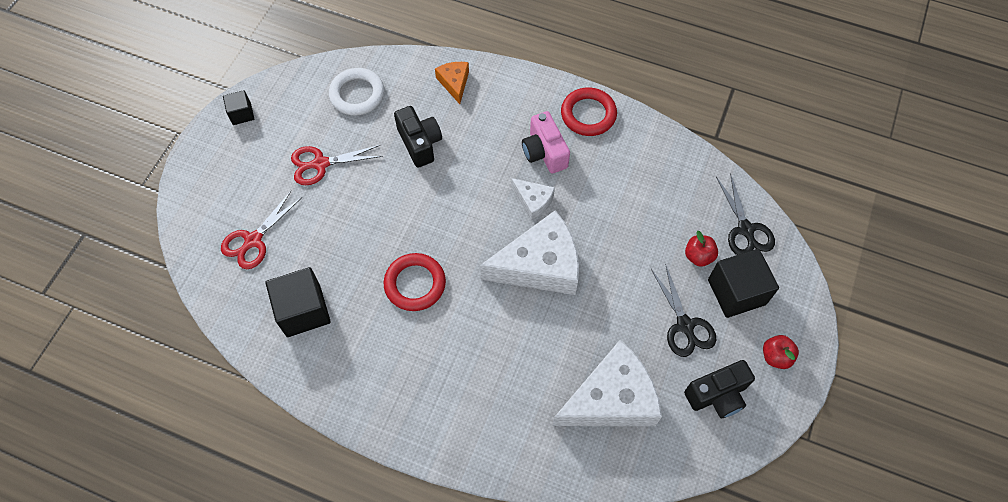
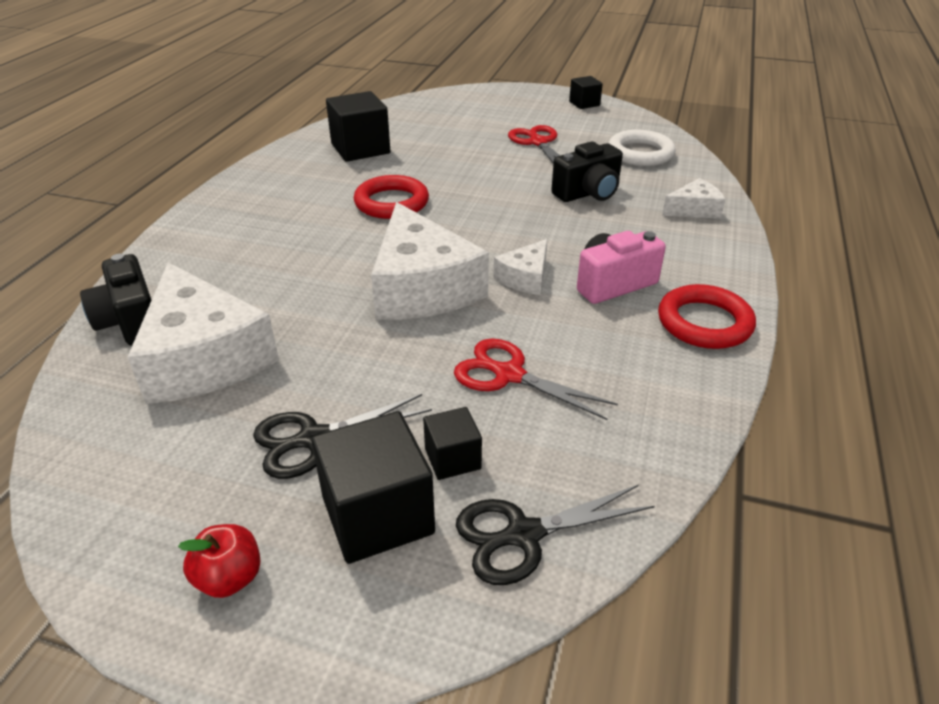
camera: 85 degrees right, 25 degrees down
(253, 240) = (438, 121): red scissors -> red scissors (508, 374)
(454, 83) = (694, 209): orange cheese -> white cheese
(698, 256) = (452, 458): red apple -> black cube
(717, 395) = (173, 481): black camera -> black camera (131, 322)

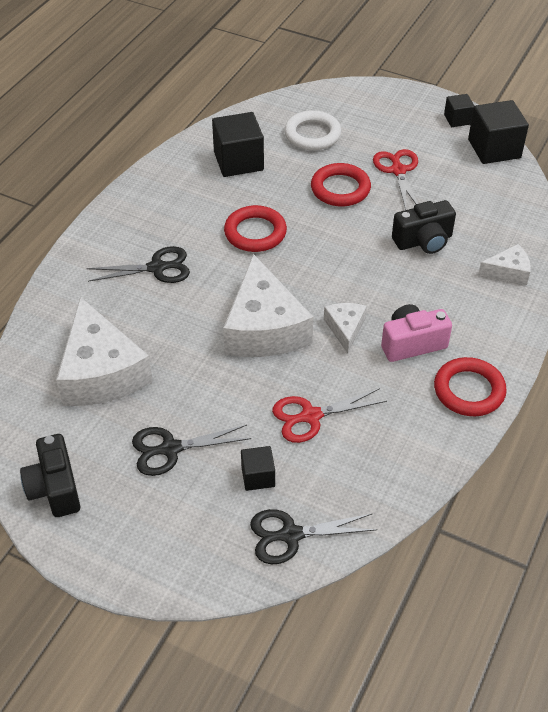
camera: 10 degrees right, 10 degrees up
(131, 322) = (50, 333): black camera -> black camera (55, 488)
(229, 578) = (113, 535): red apple -> none
(275, 243) = (157, 268): none -> black scissors
(377, 515) = (204, 508): black cube -> black cube (494, 149)
(480, 160) = (340, 189): none -> red ring
(508, 374) = (310, 416): red scissors -> red scissors turned 60 degrees counterclockwise
(525, 278) = (345, 328): white cheese -> white cheese turned 135 degrees clockwise
(640, 153) = (486, 196): white ring -> white ring (312, 134)

